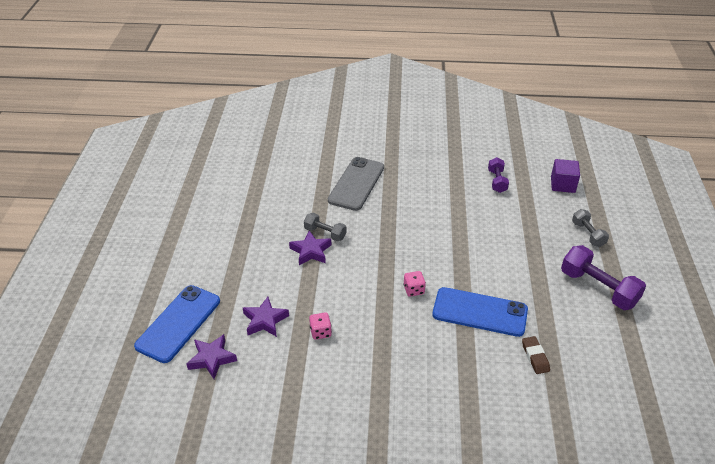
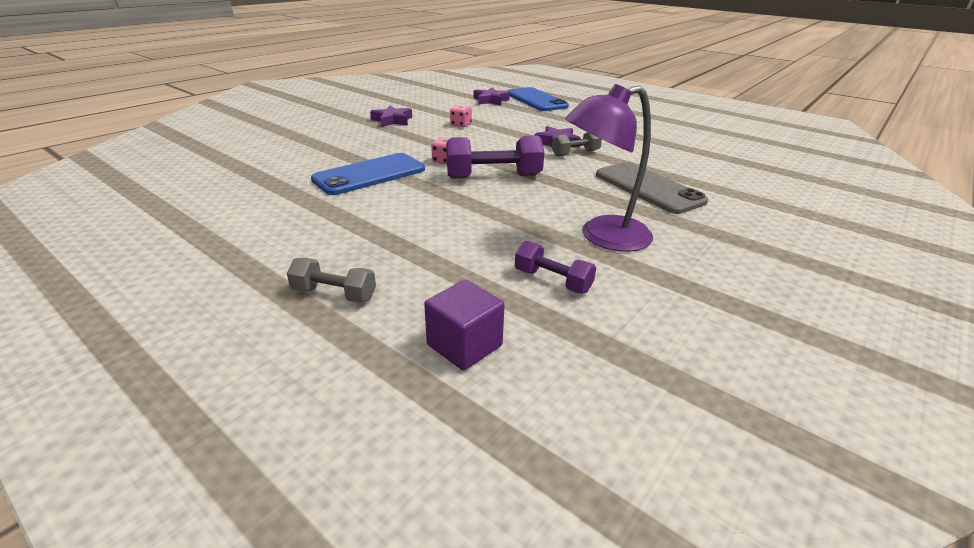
camera: 125 degrees right, 10 degrees down
(265, 320) = (500, 116): purple star -> purple star (392, 120)
(440, 181) = (603, 237): none -> purple lamp
(535, 357) = (284, 175): brown eraser -> none
(598, 288) = (261, 245): purple dumbbell -> purple dumbbell (493, 177)

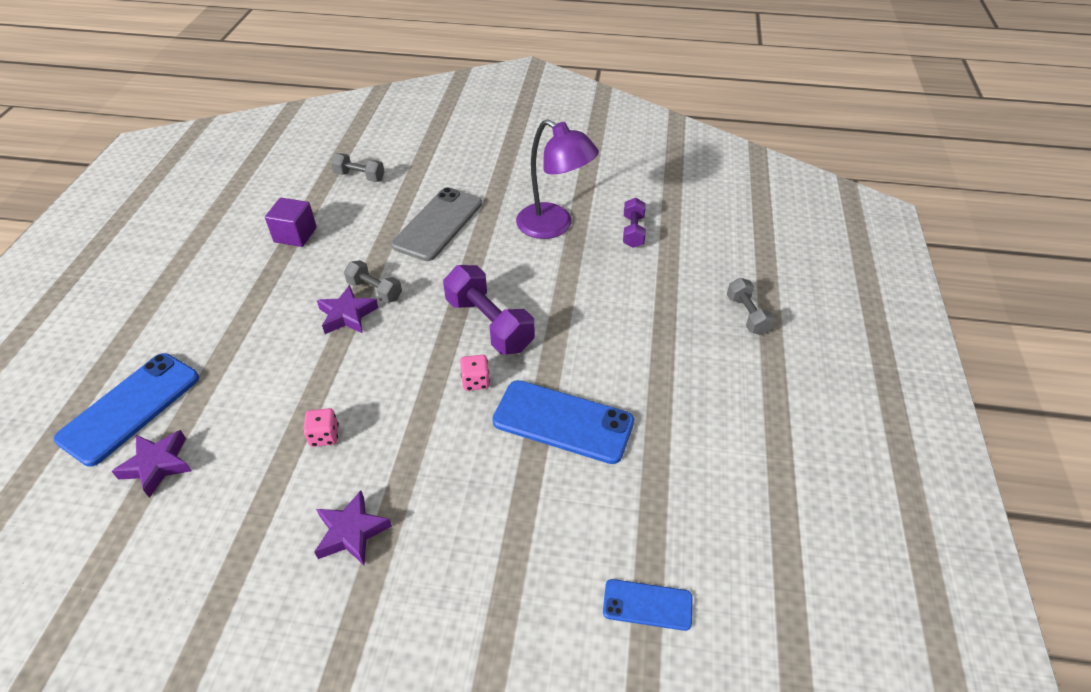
camera: 120 degrees left, 15 degrees up
(227, 161) = (647, 604): none -> blue phone
(464, 345) = (725, 242): purple cube -> purple cube (295, 235)
(752, 175) = (359, 176): none -> grey dumbbell

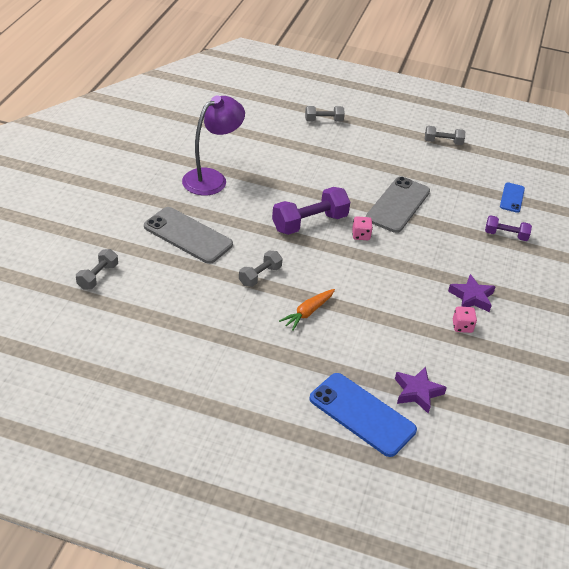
camera: 85 degrees left, 5 degrees down
(295, 235) = (172, 320): purple cube -> none
(310, 340) = (308, 312): none -> orange carrot
(324, 436) = (399, 307): pink dice -> pink dice (462, 326)
(347, 315) = (284, 292): purple star -> none
(563, 422) = (398, 205): blue phone -> grey phone
(633, 231) = (230, 145): purple dumbbell -> purple dumbbell (505, 235)
(777, 480) = (443, 142): none -> grey dumbbell

